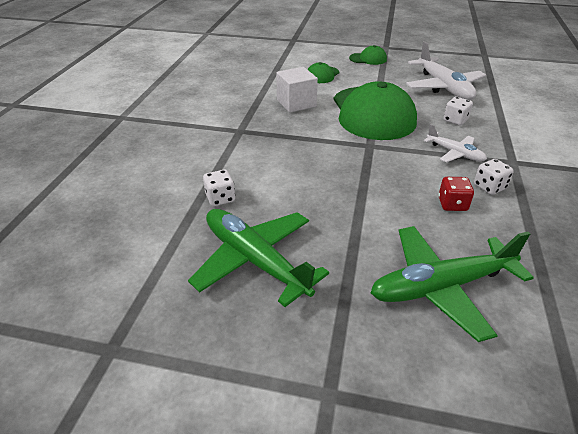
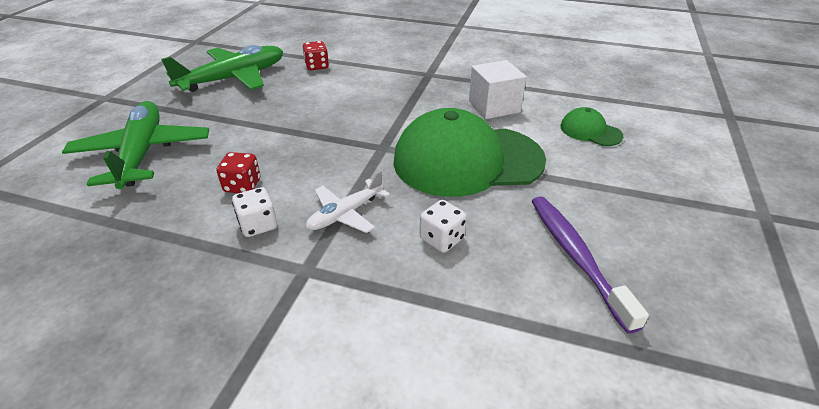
camera: 95 degrees right, 0 degrees up
(220, 198) = (317, 66): white dice -> red dice
(368, 59) = (682, 183): green cap -> none
(443, 87) = (576, 256): white plane -> purple toothbrush

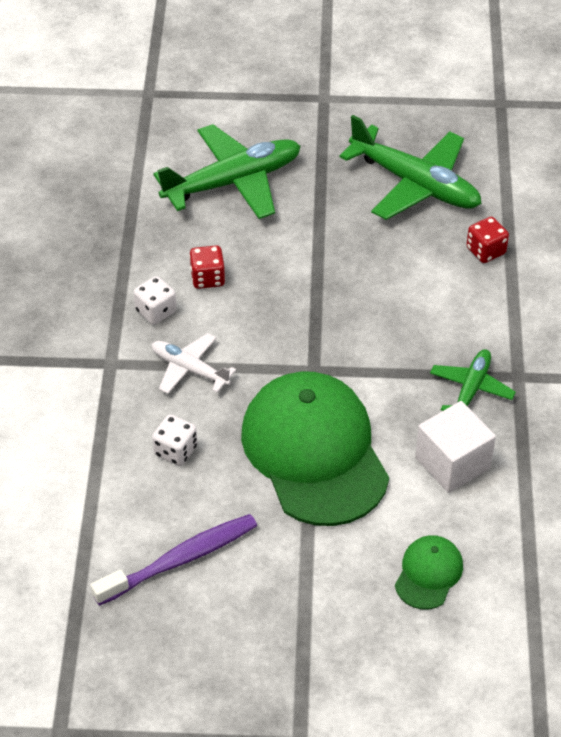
camera: 75 degrees right, 10 degrees up
(432, 90) = (471, 389): none -> green plane

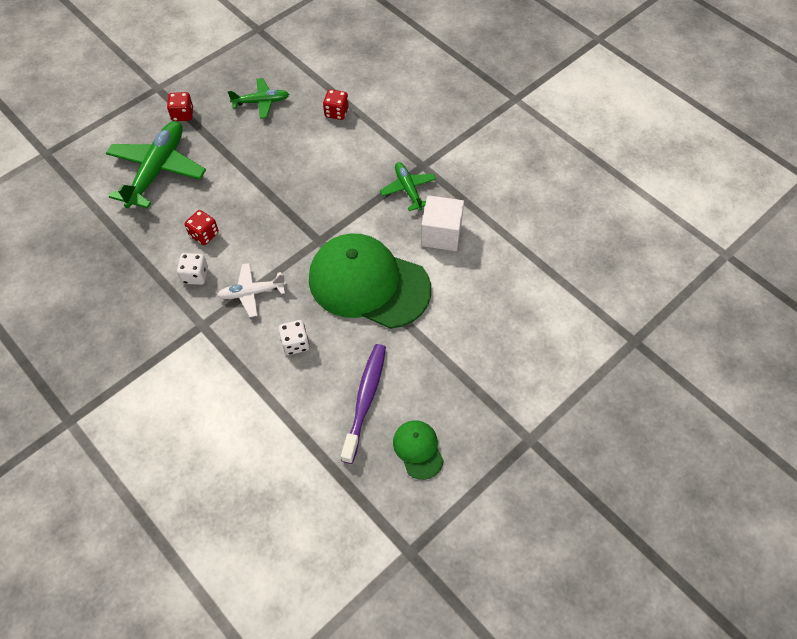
camera: 45 degrees left, 10 degrees up
(319, 142) = (182, 114): none -> red dice
(415, 184) = (261, 102): green plane -> green plane, size x0.55
(428, 573) = (492, 299): green cap -> green cap (418, 449)

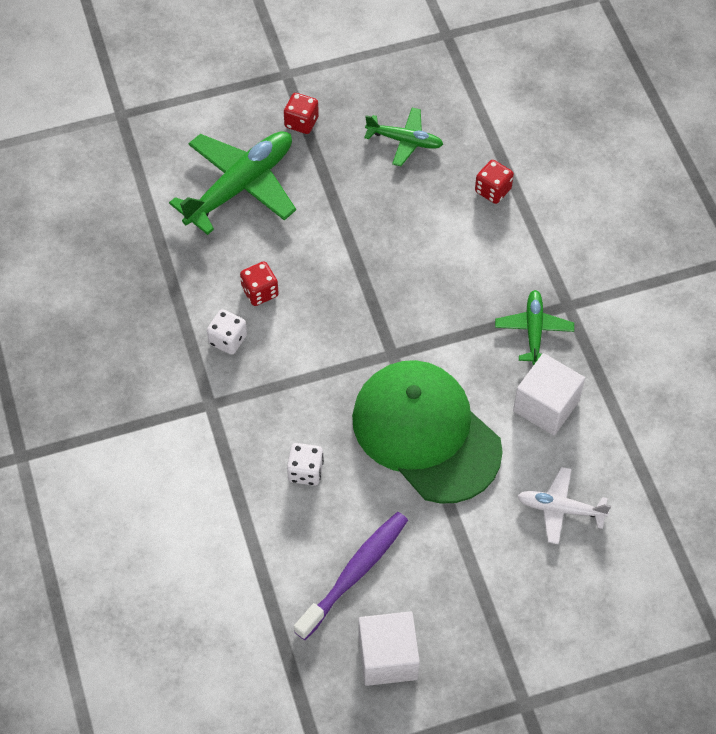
camera: 25 degrees right, 0 degrees up
(251, 293) = (283, 388): white plane -> white plane (560, 509)
(418, 449) = (388, 657): green cap -> white cube

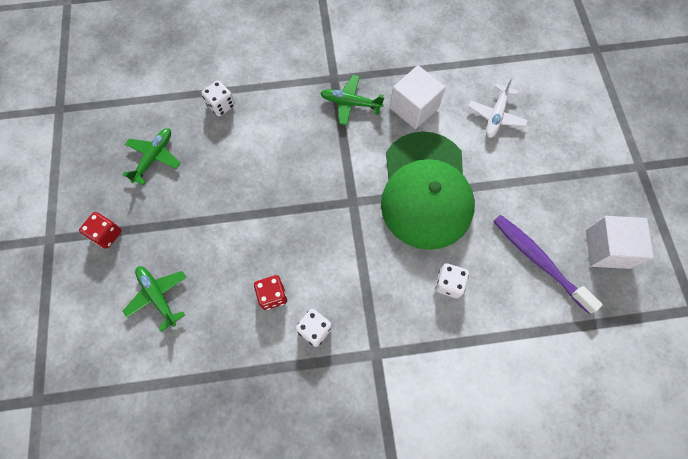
camera: 80 degrees left, 10 degrees up
(241, 186) = (158, 296): green plane -> green plane, size x0.55
(426, 433) = (425, 190): green cap -> green cap turned 60 degrees counterclockwise
(493, 190) = (221, 105): red dice -> white dice

